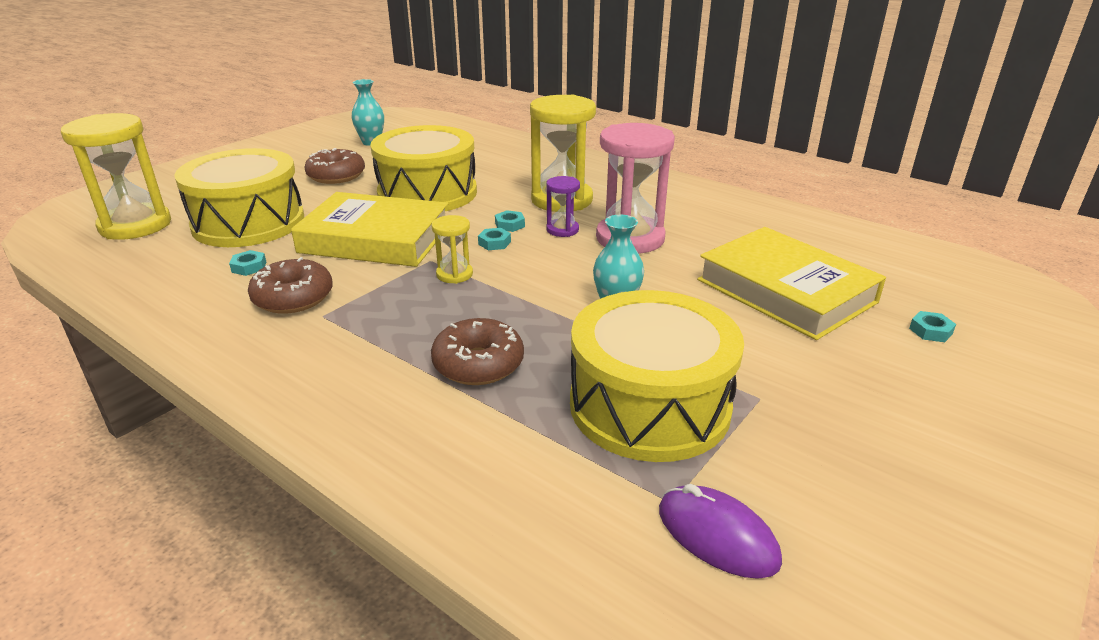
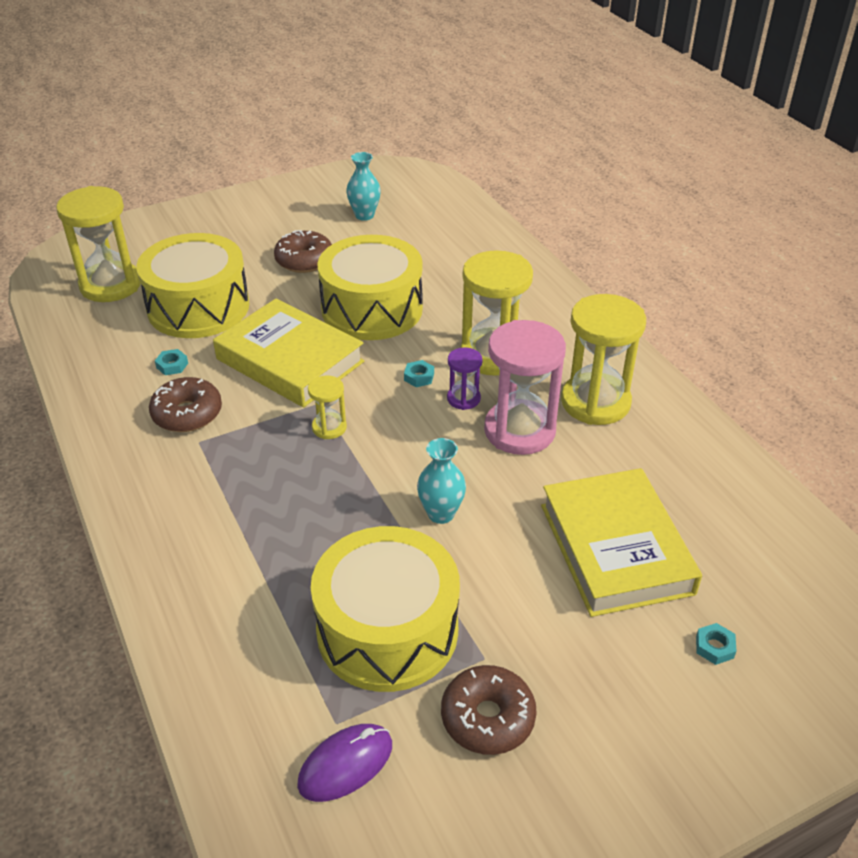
camera: 25 degrees right, 10 degrees up
(478, 364) = (284, 537): brown donut -> brown donut (487, 718)
(494, 243) = (389, 397): turquoise nut -> none
(673, 209) = (595, 402): none -> yellow hourglass
(717, 536) = (345, 764): purple mouse -> purple mouse turned 75 degrees clockwise

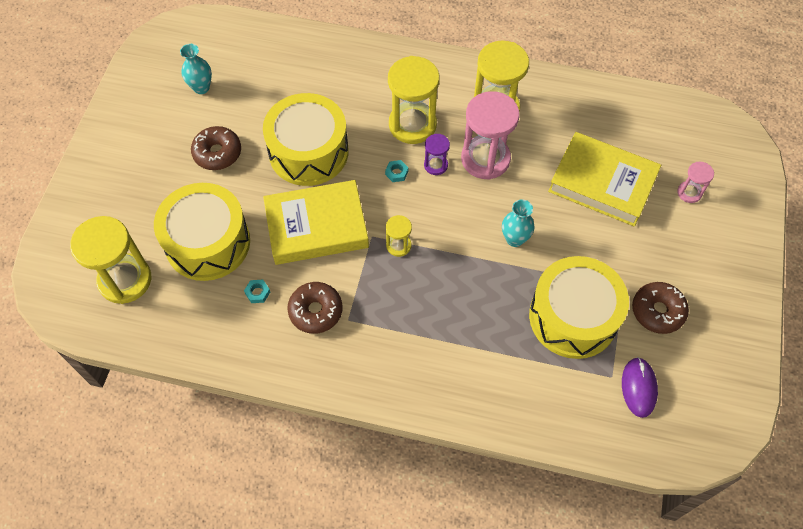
camera: 50 degrees left, 20 degrees up
(714, 647) = (689, 193): turquoise nut -> pink hourglass

